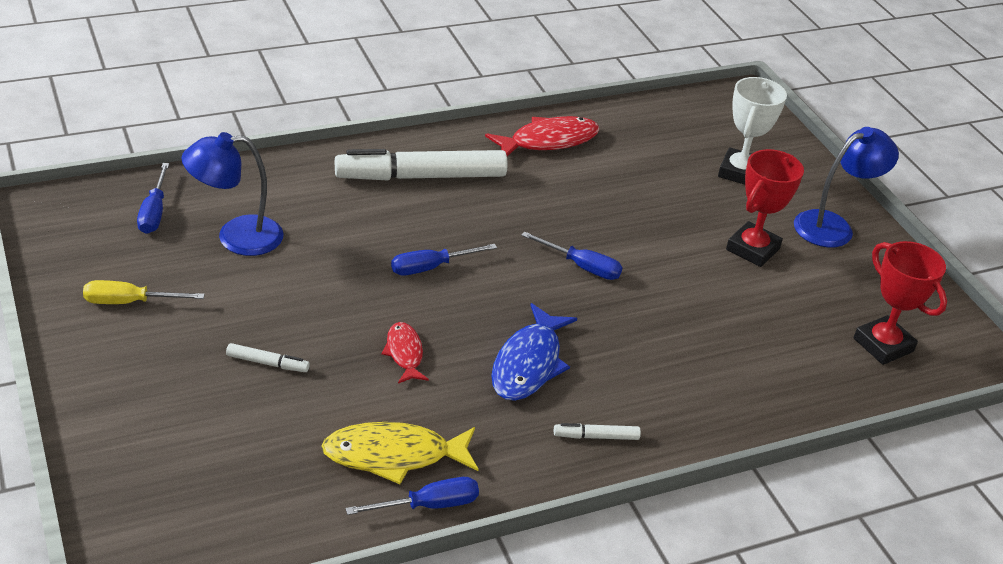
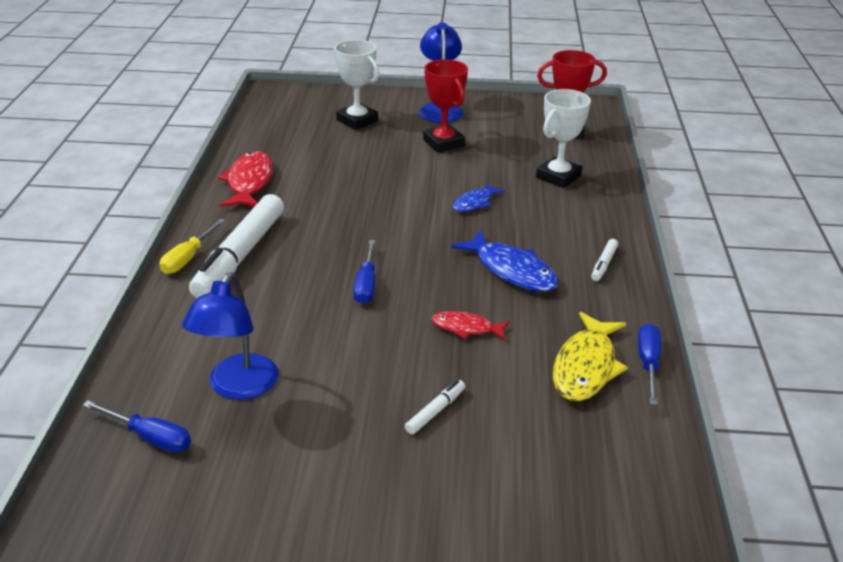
camera: 60 degrees left, 5 degrees down
(129, 302) = (286, 489): yellow screwdriver -> yellow screwdriver (188, 258)
(582, 266) = (415, 214): blue screwdriver -> none
(642, 305) = (475, 203): none -> blue fish
(761, 361) = (558, 177): none -> white trophy

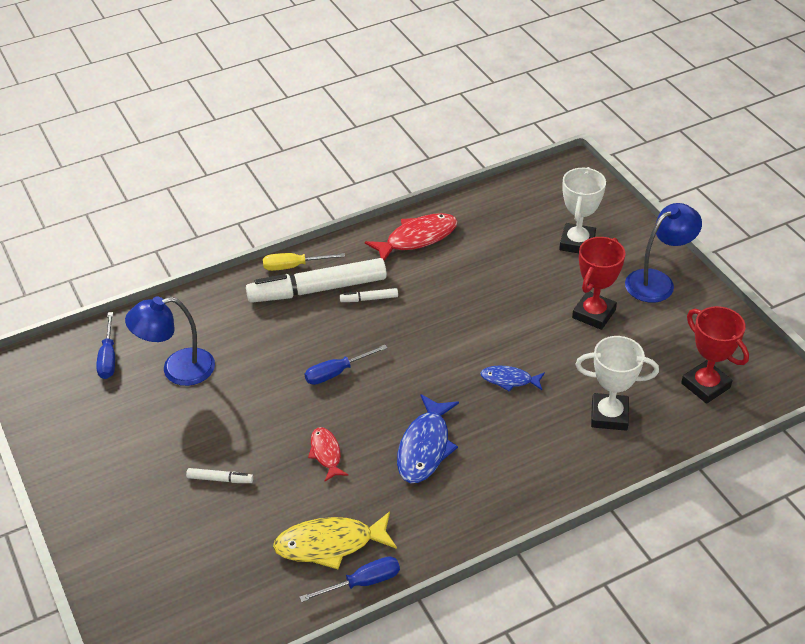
camera: 60 degrees right, 10 degrees up
(604, 264) = (485, 503): white marker -> white marker (369, 299)

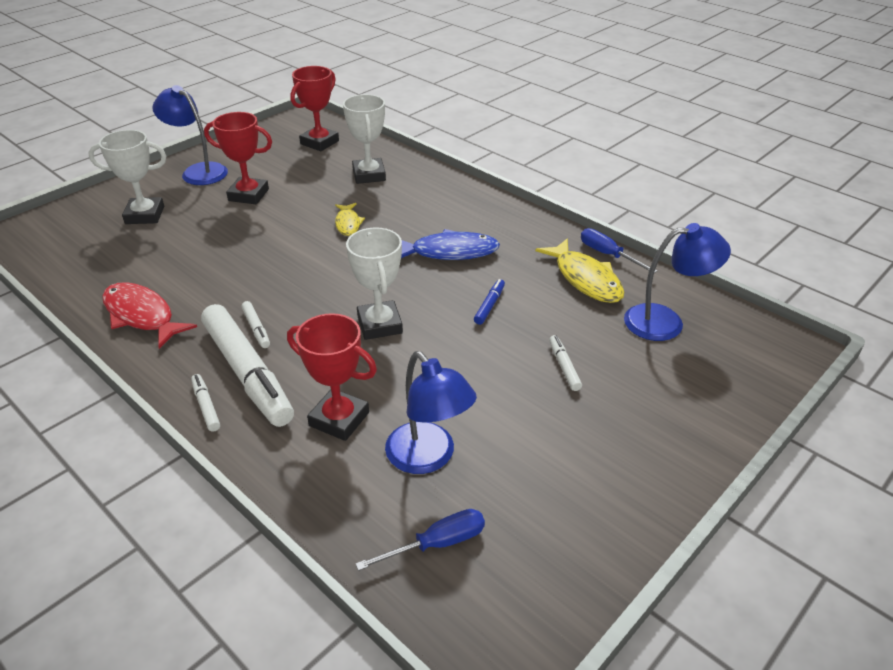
camera: 110 degrees left, 5 degrees down
(234, 583) = (666, 322): none -> blue lamp
(242, 330) = (339, 419): none -> red trophy
(294, 266) = (206, 406): yellow screwdriver -> white marker
(326, 453) = (489, 305): red fish -> blue marker
(337, 372) = (380, 325): blue screwdriver -> white trophy
(509, 380) = (348, 223): blue fish -> yellow fish

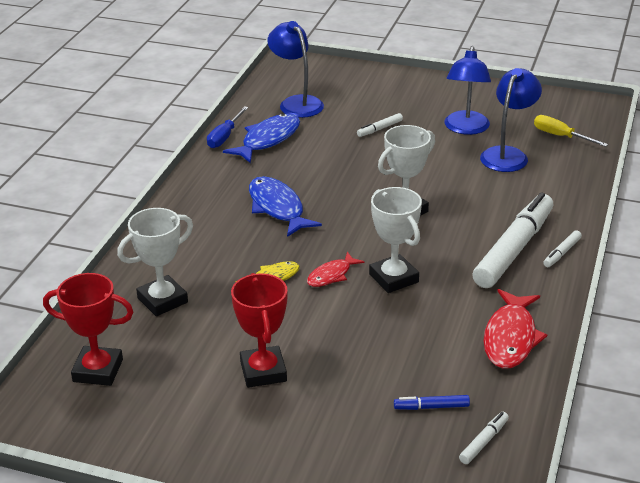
camera: 115 degrees left, 5 degrees down
(145, 215) = (362, 434): white trophy -> white trophy (393, 278)
(198, 171) = (235, 444): blue lamp -> blue lamp (465, 129)
(256, 328) = (464, 267): white marker -> white marker (483, 442)
(322, 252) = (331, 275): none -> red fish
(339, 419) = (513, 195): red trophy -> none
(437, 544) = (560, 136): blue screwdriver -> yellow screwdriver
(489, 305) = (337, 171): blue marker -> blue marker (431, 407)
(585, 279) = (268, 140): yellow fish -> blue fish

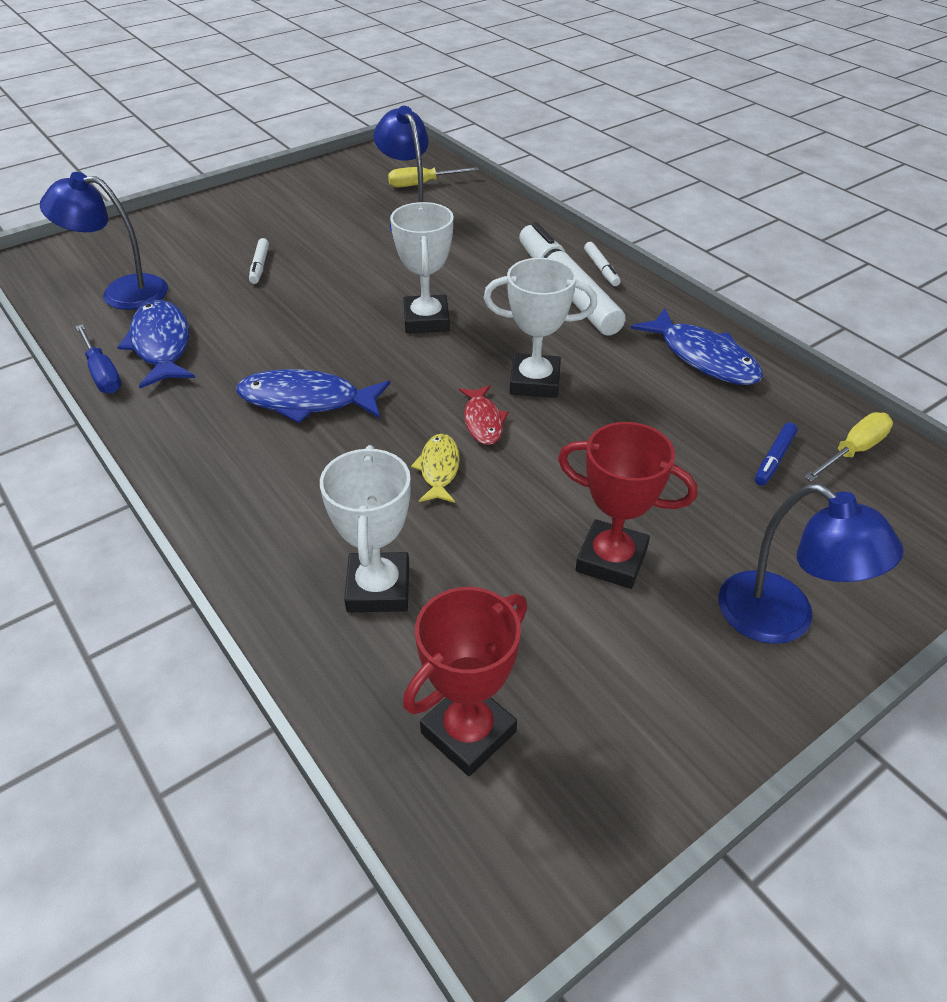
camera: 55 degrees left, 10 degrees up
(465, 129) = (337, 221): blue lamp -> blue lamp (782, 619)
(483, 442) = (853, 451): white marker -> yellow screwdriver
(510, 338) = (703, 358): red fish -> blue fish

